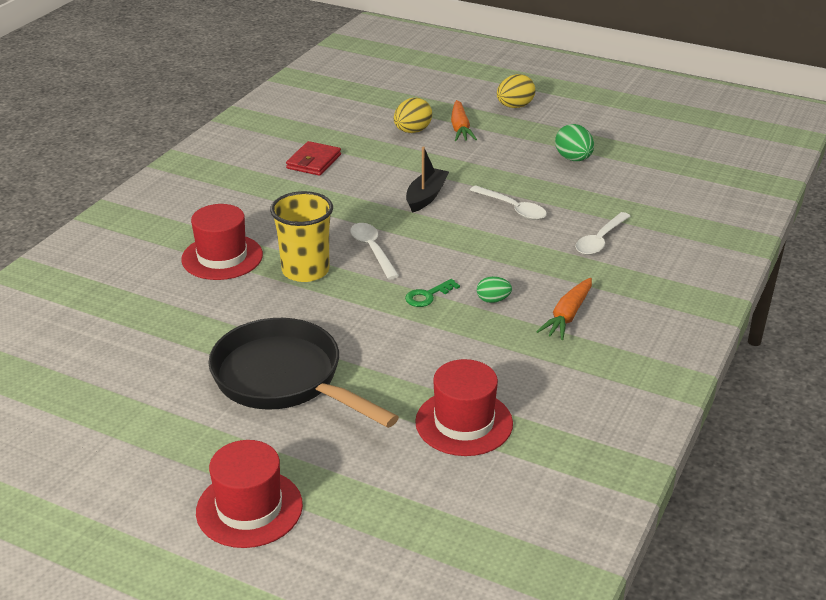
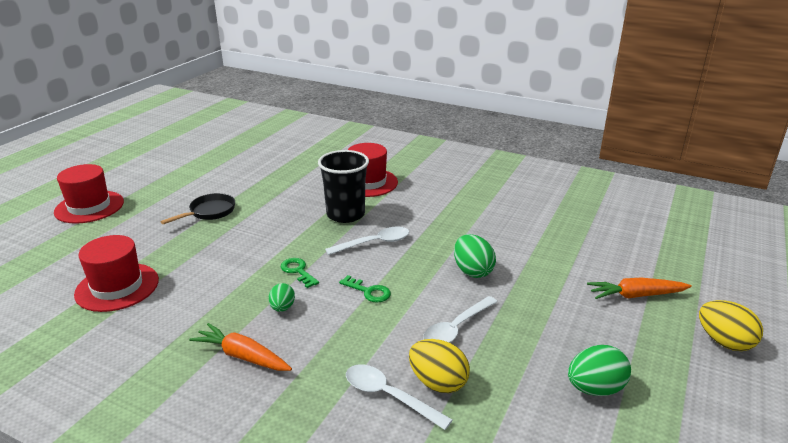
camera: 90 degrees right, 5 degrees down
(284, 379) = (209, 212): black pan -> black pan, size x0.49
(305, 270) = (345, 214): yellow cup -> black cup
(314, 162) = (524, 212): red wallet -> none
(412, 131) = (611, 263): yellow egg -> yellow egg (438, 383)
(426, 196) = (472, 271): black boat -> green egg
(462, 252) = (368, 291): none -> green key

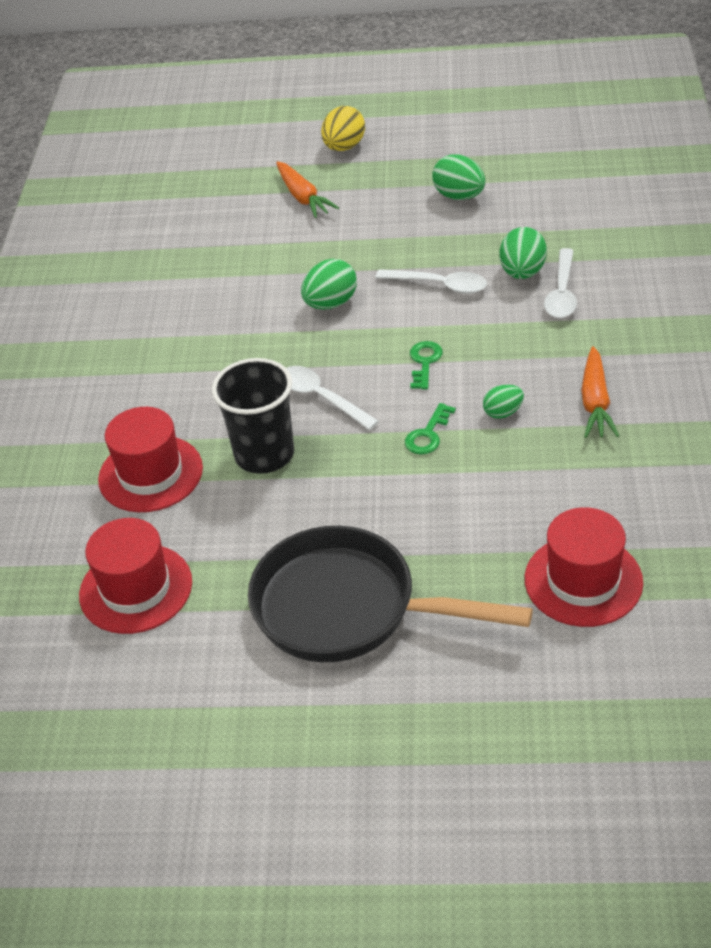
camera: 110 degrees left, 15 degrees up
(89, 207) = (432, 789): red hat -> red hat (136, 588)
(209, 212) = (347, 608): black pan -> black pan, size x2.04
(438, 383) = (522, 273): yellow egg -> green egg

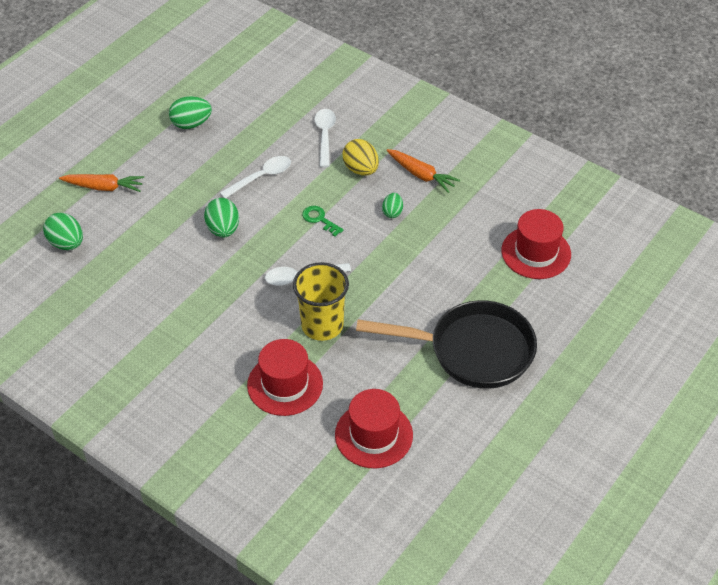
camera: 60 degrees left, 5 degrees up
(264, 454) = (322, 325): black cup -> yellow cup
(344, 147) = (76, 142): yellow egg -> yellow egg (361, 169)
(347, 608) = (472, 350): black pan -> black pan turned 135 degrees counterclockwise
(428, 434) = (378, 250): green key -> none
(522, 273) = (290, 140): green egg -> green egg (66, 243)
(562, 293) = (325, 136): white spoon -> white spoon turned 135 degrees counterclockwise

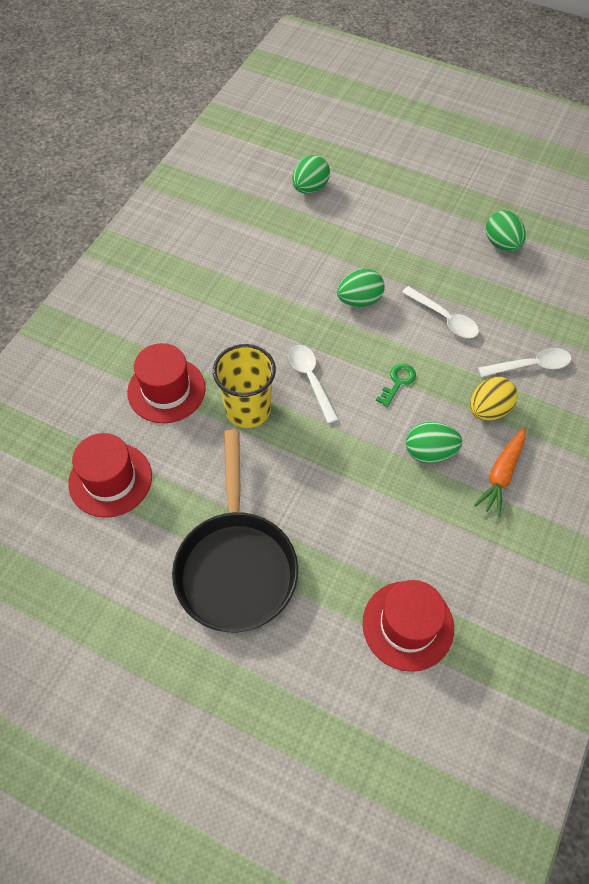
camera: 80 degrees right, 10 degrees up
(104, 187) = (389, 197): orange carrot -> none
(392, 212) = (429, 452): green egg -> green egg, size x1.62

